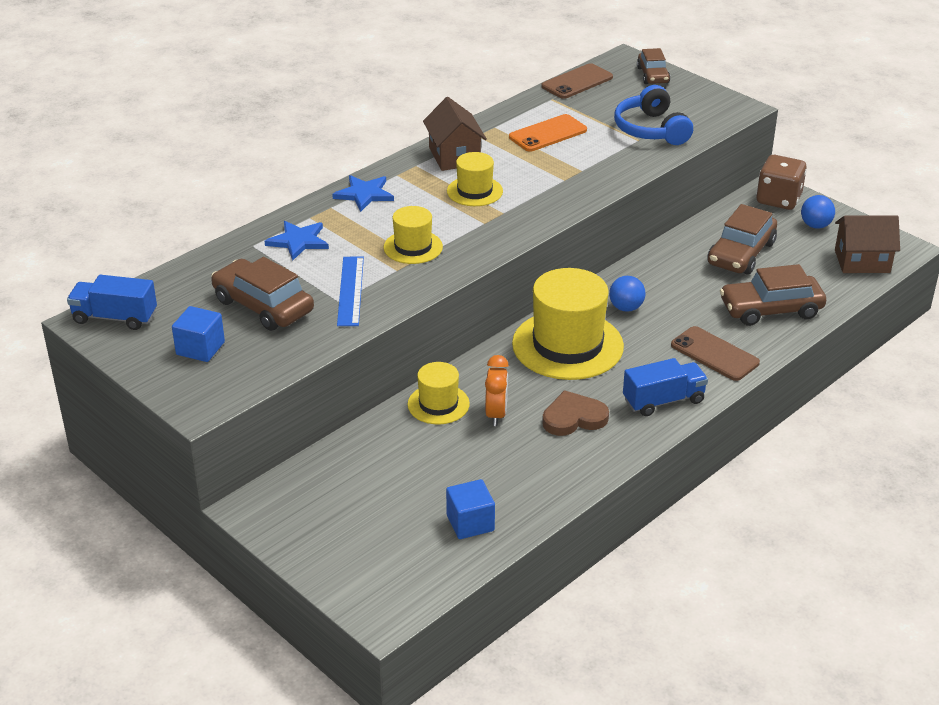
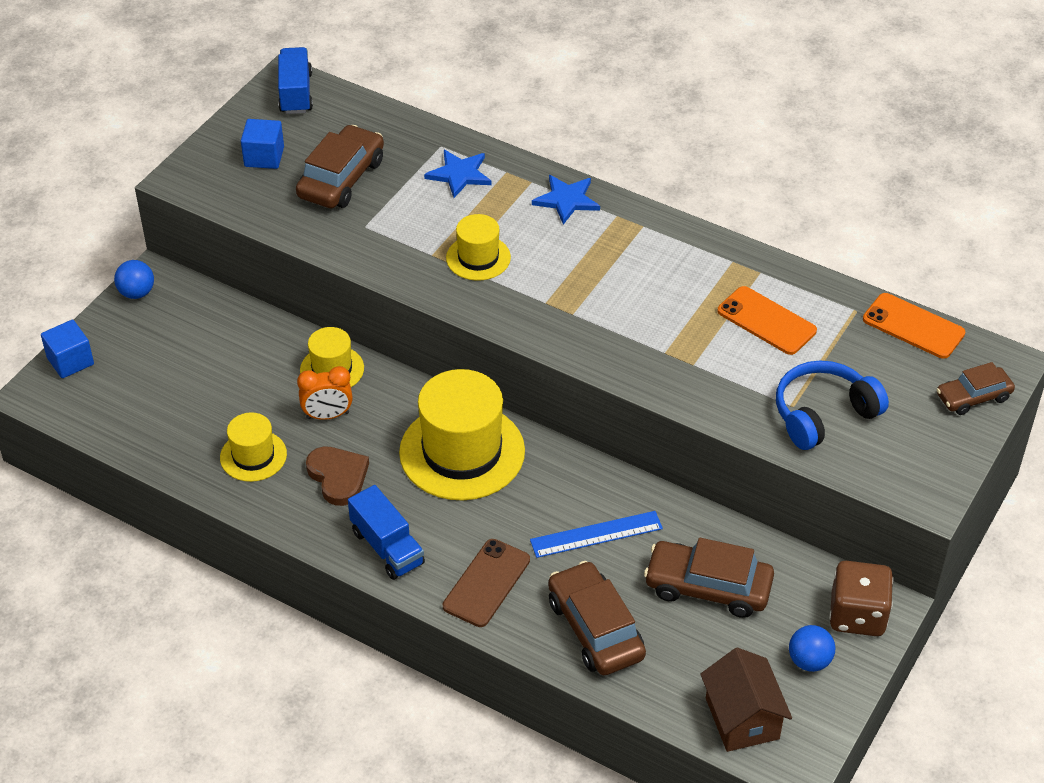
camera: 75 degrees right, 10 degrees up
(350, 291) = (385, 230): blue ruler -> blue ruler (596, 534)
(454, 156) = (677, 252): brown house -> none
(470, 523) = (163, 427): blue cube -> blue cube (70, 361)
(474, 191) = (608, 283): yellow hat -> yellow hat (253, 456)
(577, 82) = (913, 326): brown phone -> orange phone
(626, 308) = (550, 491): blue ball -> blue ball (137, 293)

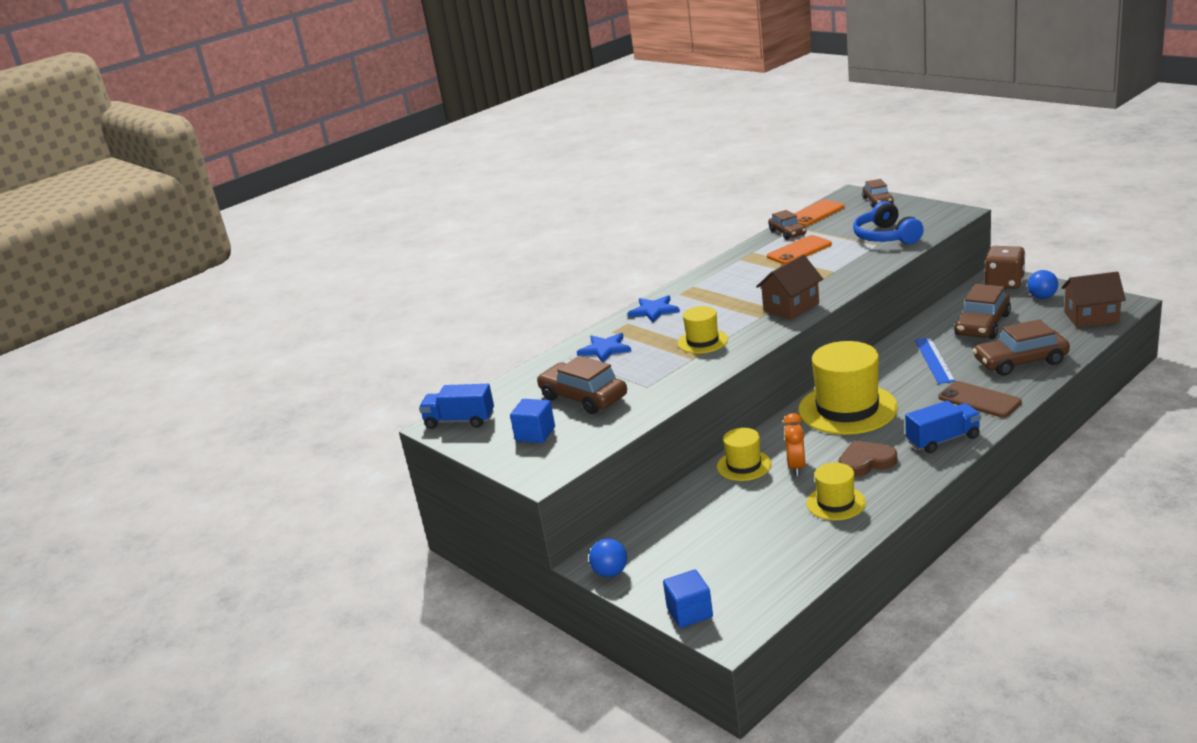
camera: 70 degrees left, 20 degrees down
(576, 330) = (791, 307): none -> brown house
(834, 302) = (787, 233): none -> brown car

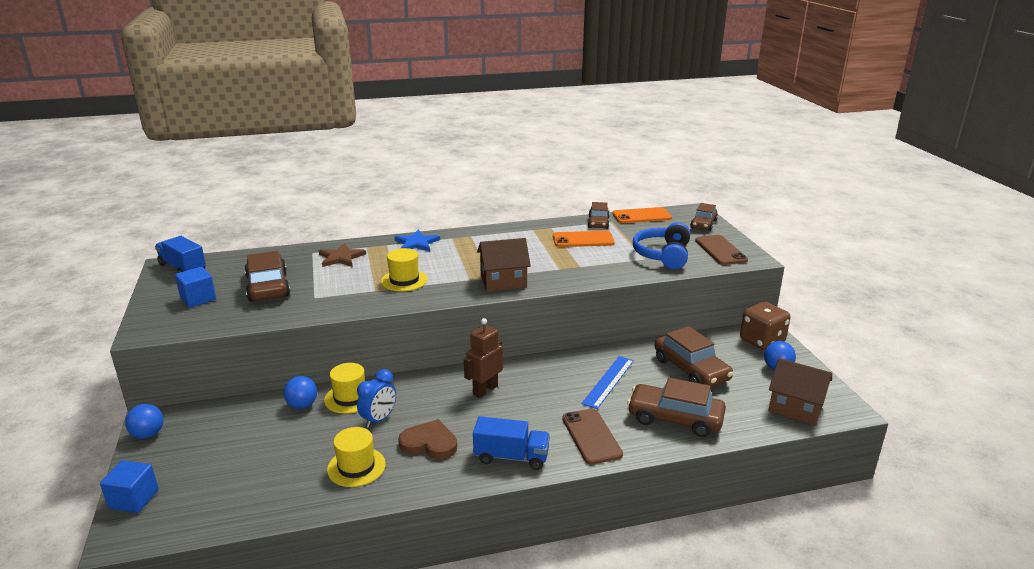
camera: 25 degrees right, 0 degrees up
(605, 349) = (341, 257): blue star -> brown star
(711, 489) = (302, 405): none -> blue ball
(796, 467) = (379, 419): orange clock -> blue clock
(847, 409) = (485, 390): yellow hat -> brown robot
(925, 216) = (720, 250): none -> brown phone
(982, 325) = (691, 369): brown car -> brown car turned 90 degrees counterclockwise

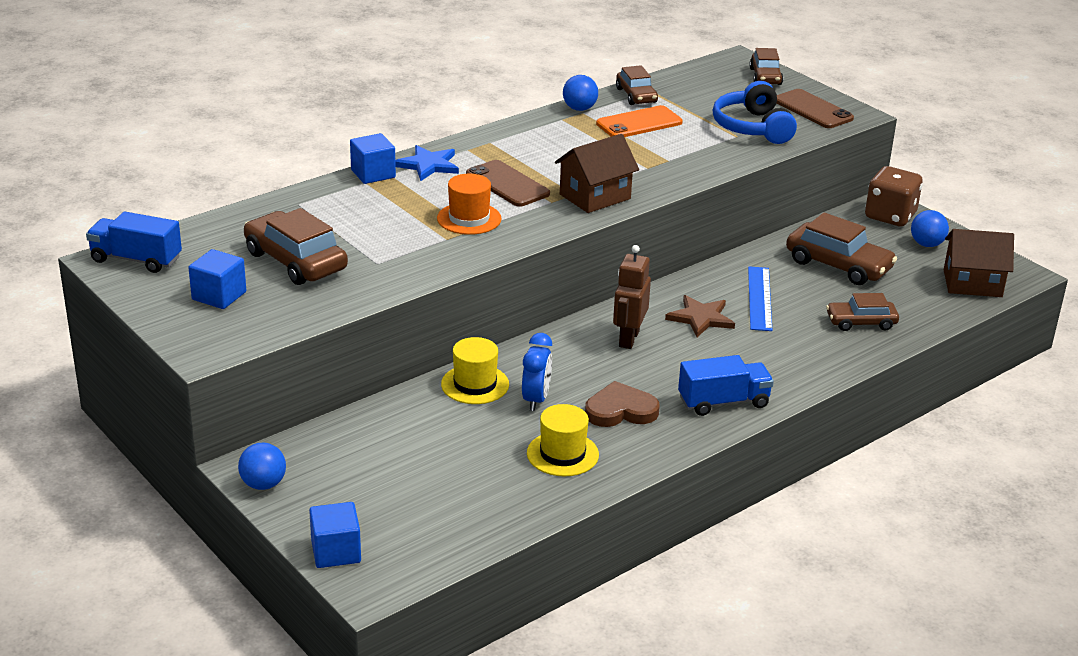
camera: 25 degrees left, 5 degrees up
(302, 405) = (424, 406): blue ball -> blue ball (579, 109)
(341, 257) = (347, 204): brown star -> brown star (700, 318)
(377, 243) = (373, 174): none -> blue cube
(404, 280) = (469, 218): yellow hat -> orange hat
(591, 436) = (789, 361): brown phone -> brown phone (507, 184)
(641, 216) = (681, 77): orange phone -> none
(675, 419) = (861, 322): brown car -> brown car, size x0.62

